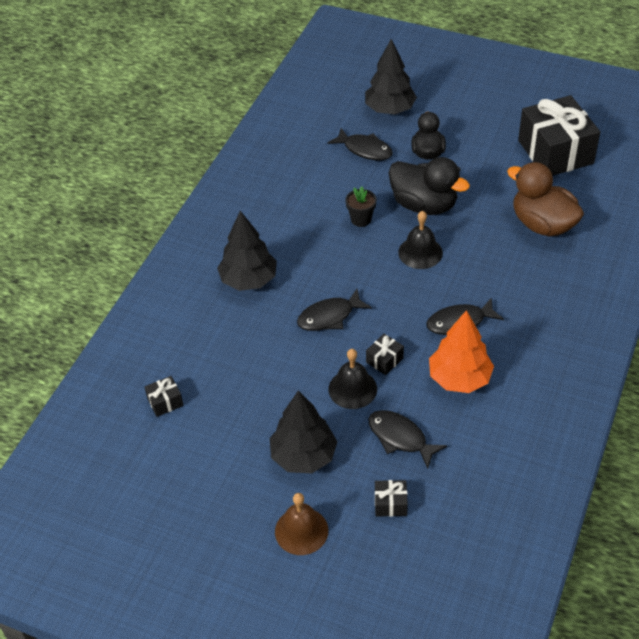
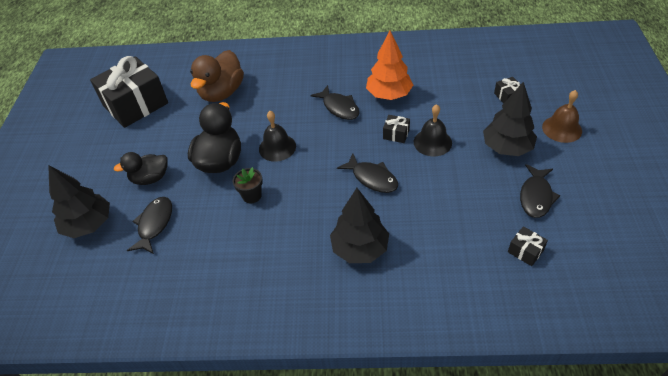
camera: 110 degrees left, 0 degrees up
(400, 438) = (456, 107): black fish -> black fish (536, 196)

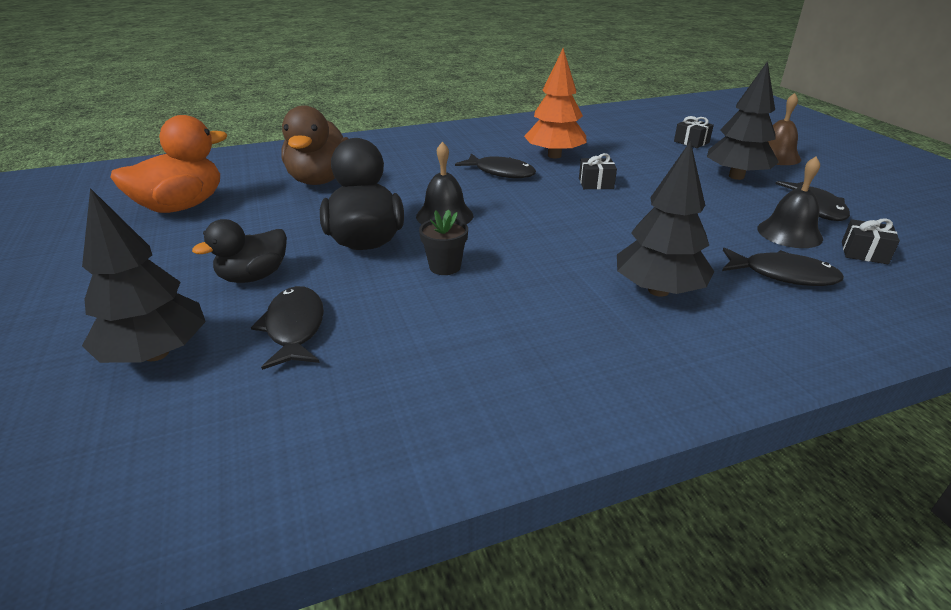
camera: 25 degrees left, 15 degrees down
(136, 105) = (181, 206): black gift -> orange duck
(372, 178) = (605, 223): black fish -> black fish (783, 275)
(432, 142) = (647, 184): black bell -> black bell (789, 233)

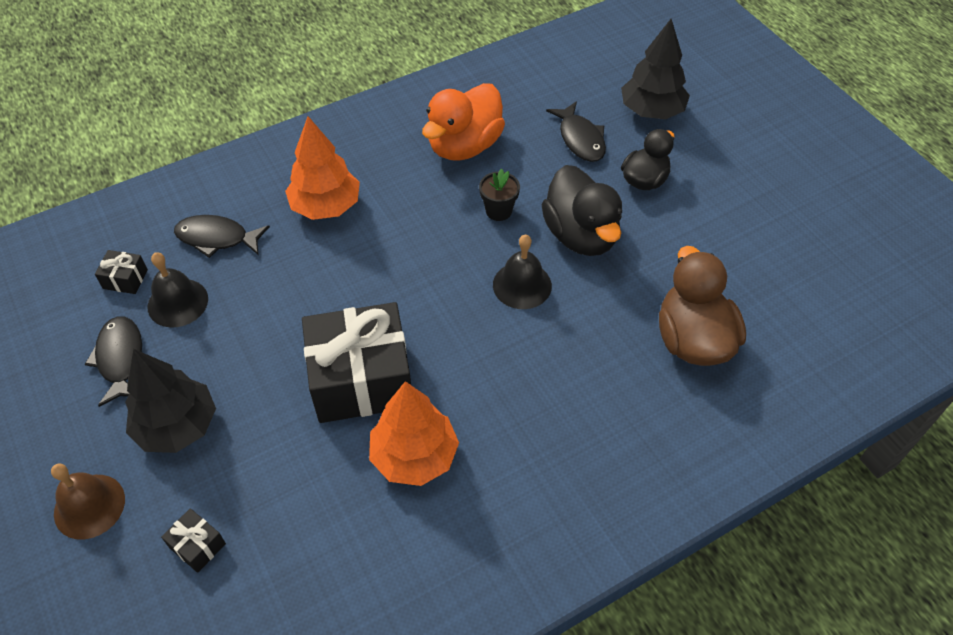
camera: 170 degrees right, 20 degrees up
(181, 206) = (795, 263): orange duck -> orange duck (464, 146)
(501, 172) = (481, 392): black fish -> none
(596, 183) = (361, 379): black gift -> black gift, size x2.47
(658, 290) = (326, 206): black tree -> orange tree

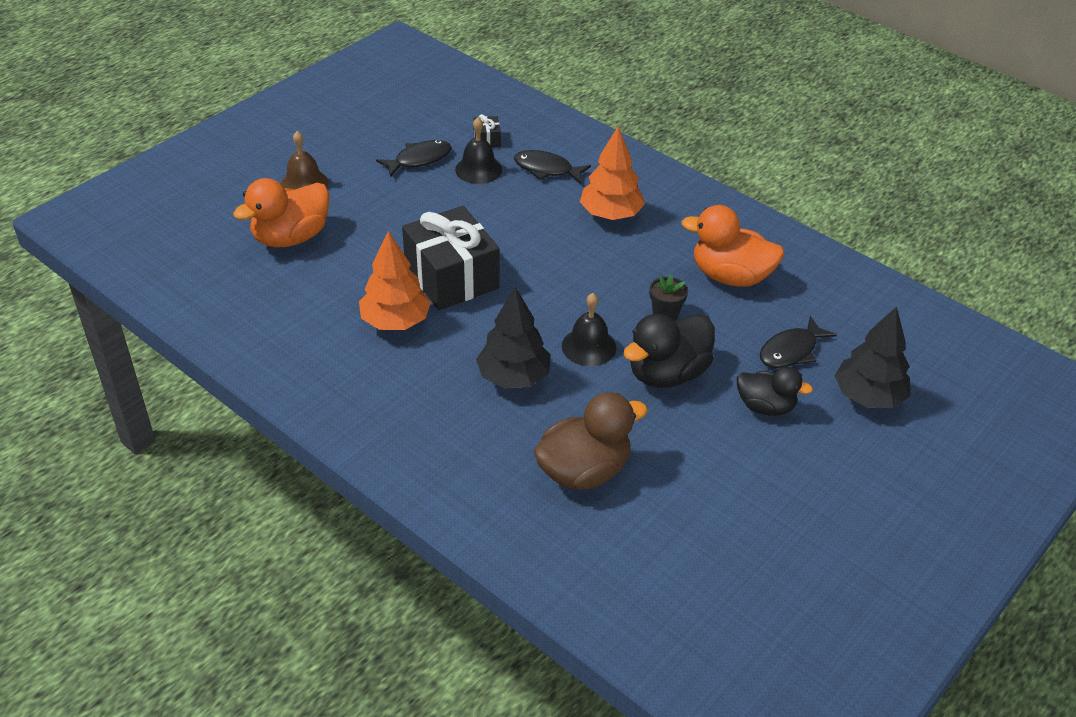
camera: 70 degrees right, 10 degrees down
(177, 426) = (376, 201): black tree -> black tree (513, 377)
(197, 545) = (291, 237): black gift -> orange duck
(217, 238) = (547, 169): black fish -> black fish turned 60 degrees counterclockwise

